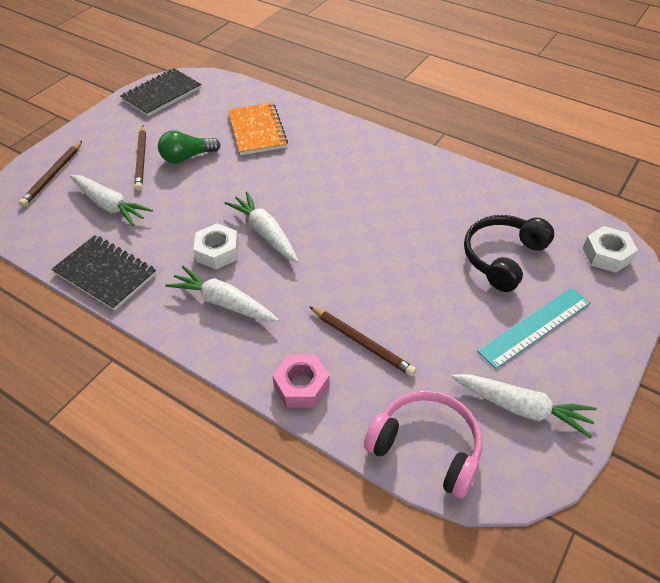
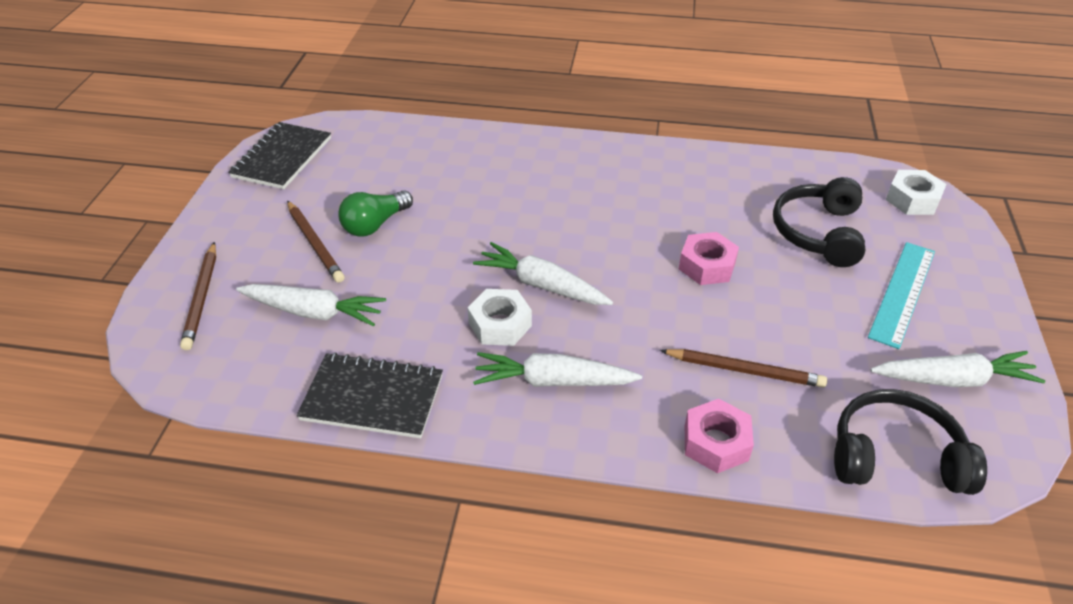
camera: 25 degrees left, 5 degrees down
(257, 131) = (442, 171): orange notebook -> none
(394, 256) = (707, 266): none -> pink nut
(427, 446) = (895, 456): pink headphones -> black headphones

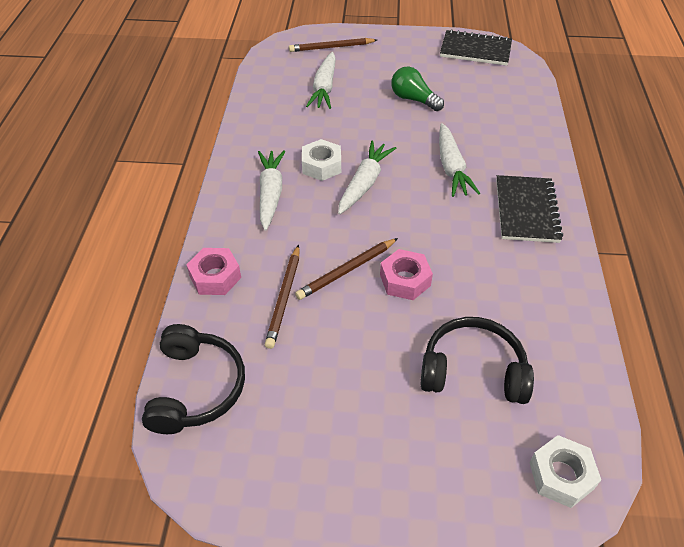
camera: 85 degrees right, 5 degrees up
(315, 244) = (387, 78): brown pencil -> brown pencil (346, 270)
(372, 398) = (255, 120): black notebook -> black notebook (526, 210)
(902, 293) = (393, 432): turquoise ruler -> none
(953, 379) = (279, 452): white carrot -> white carrot (451, 167)

